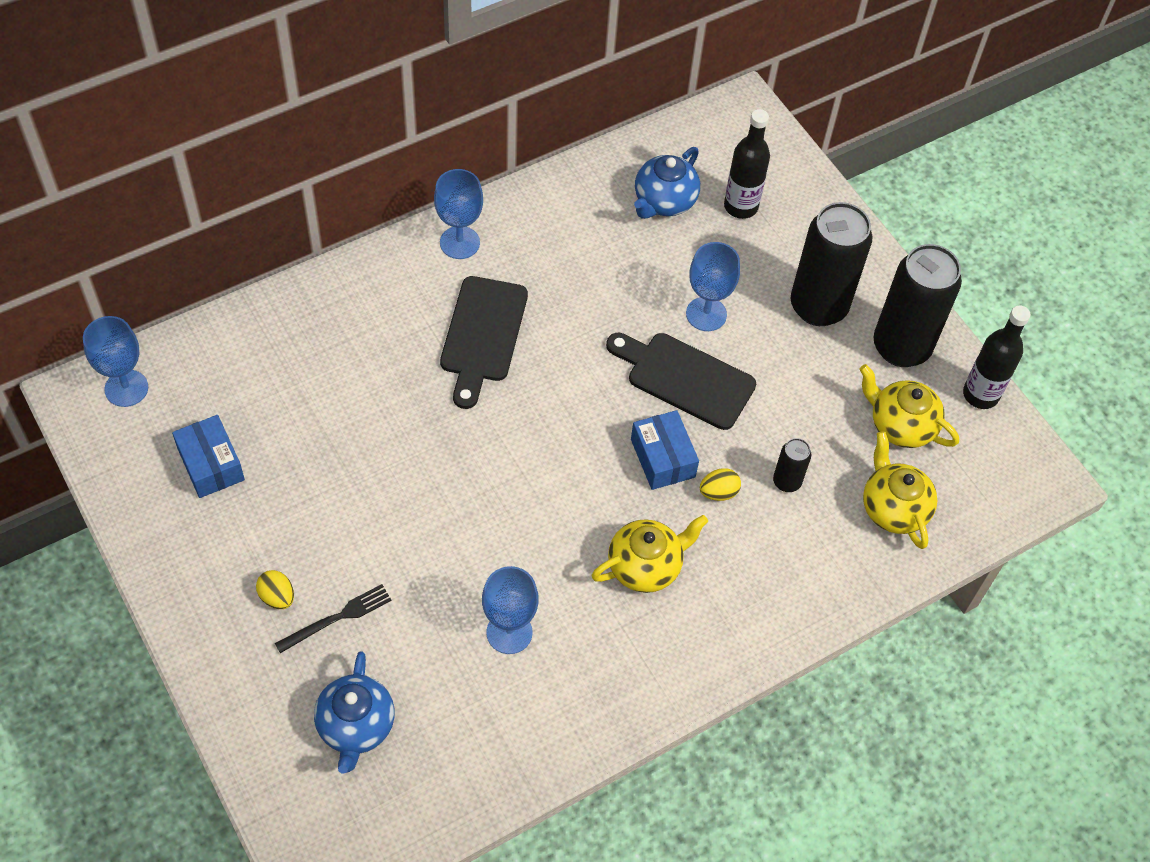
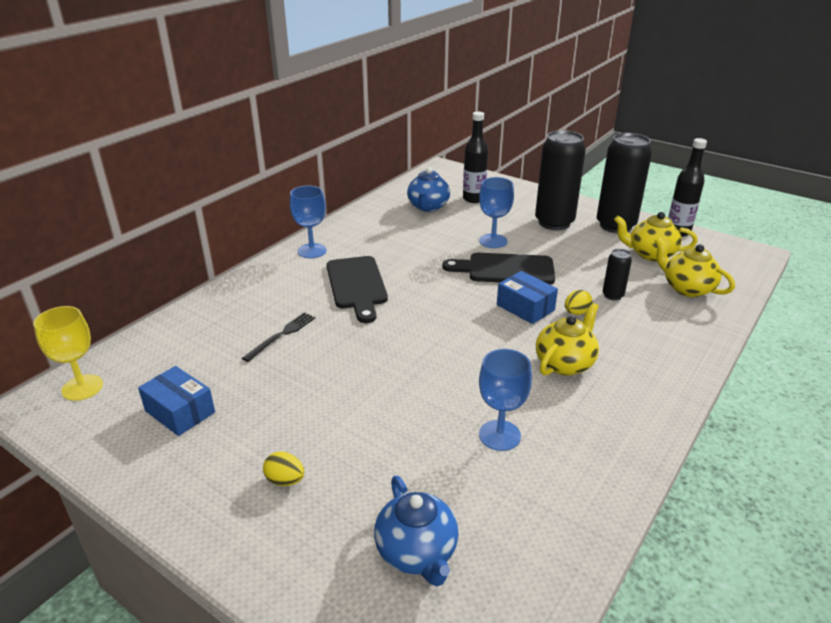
camera: 20 degrees left, 25 degrees down
(126, 388) = (82, 387): blue goblet -> yellow goblet
(337, 618) = (349, 476): black fork -> black fork (282, 335)

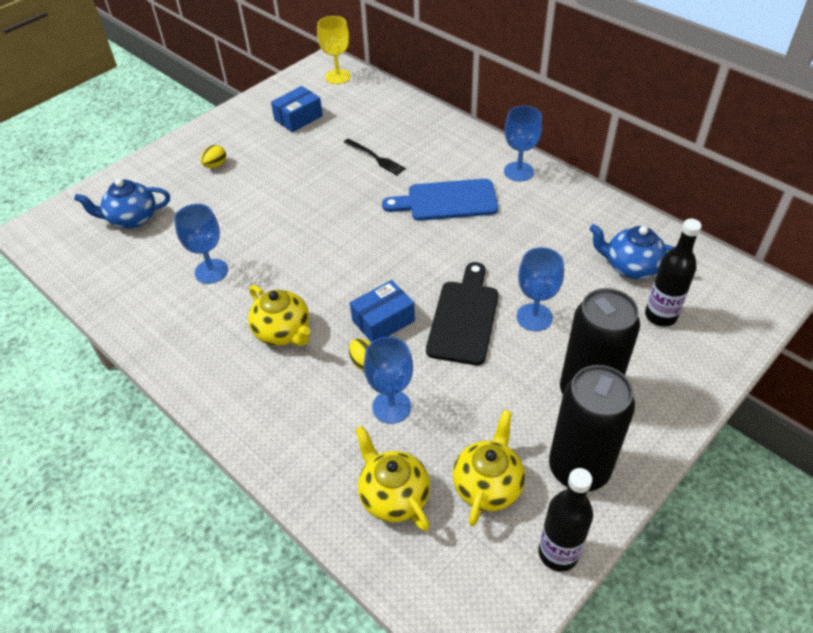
camera: 100 degrees right, 15 degrees up
(357, 285) = (447, 201): black cutting board -> blue cutting board
(612, 295) = (391, 407): black can -> blue goblet
(687, 288) = (393, 496): yellow teapot -> yellow teapot turned 90 degrees counterclockwise

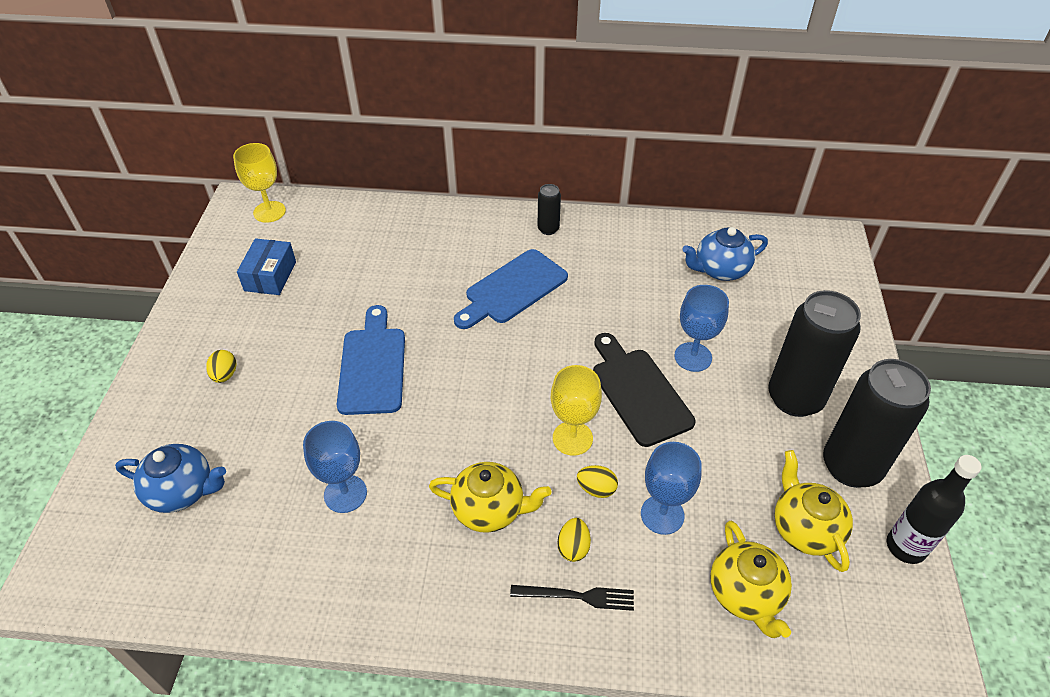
camera: 40 degrees left, 0 degrees up
(132, 219) = (182, 491): blue teapot -> blue teapot turned 120 degrees counterclockwise
(303, 204) = (372, 366): none -> blue cutting board
(310, 388) = (573, 547): none -> yellow egg
(375, 158) = (399, 280): black fork -> black fork (577, 596)
(383, 321) = (572, 438): blue box -> yellow goblet
(393, 496) = (746, 594): yellow teapot -> yellow teapot turned 120 degrees counterclockwise
(518, 171) = (548, 229): blue goblet -> black can
(660, 316) = (780, 300): black bottle -> none

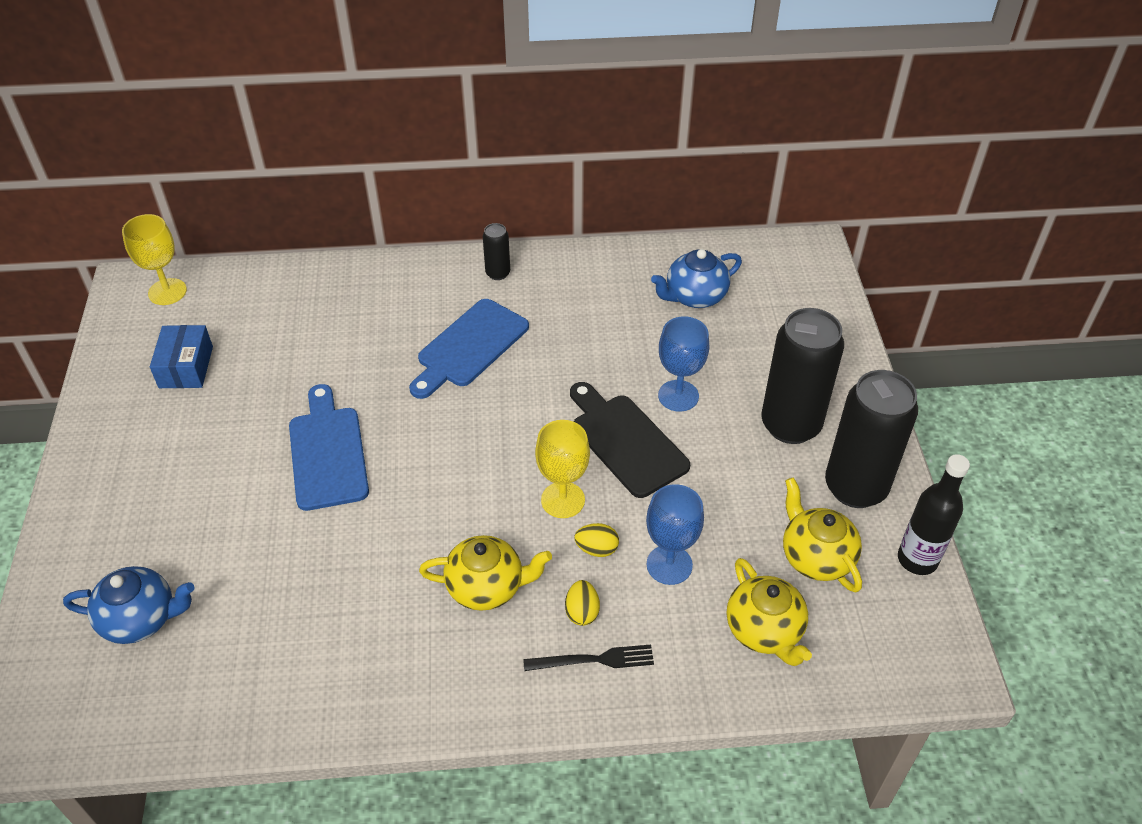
camera: 10 degrees left, 0 degrees up
(225, 375) = (159, 486): yellow egg -> none
(345, 494) = (326, 594): blue goblet -> none

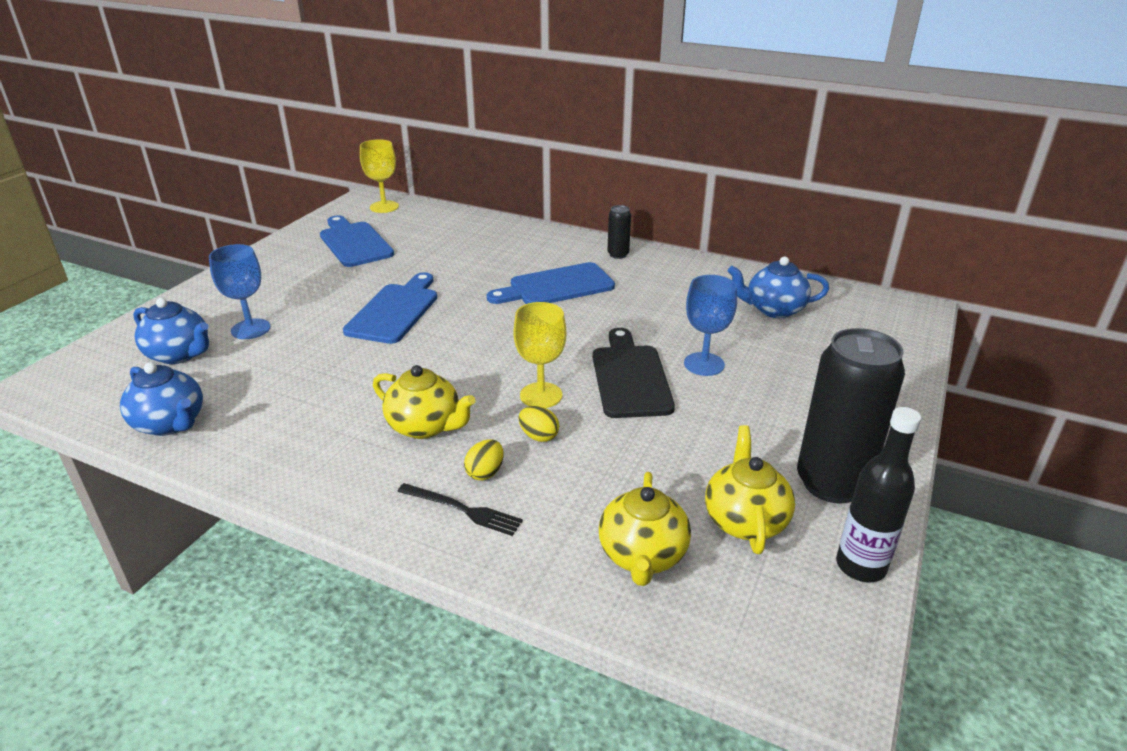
camera: 30 degrees right, 15 degrees down
(186, 367) = (354, 243): blue box -> blue cutting board
(228, 707) = (171, 424): none -> blue teapot
(669, 565) = (593, 471): blue goblet -> blue goblet (250, 329)
(790, 425) = (798, 416): black can -> none

